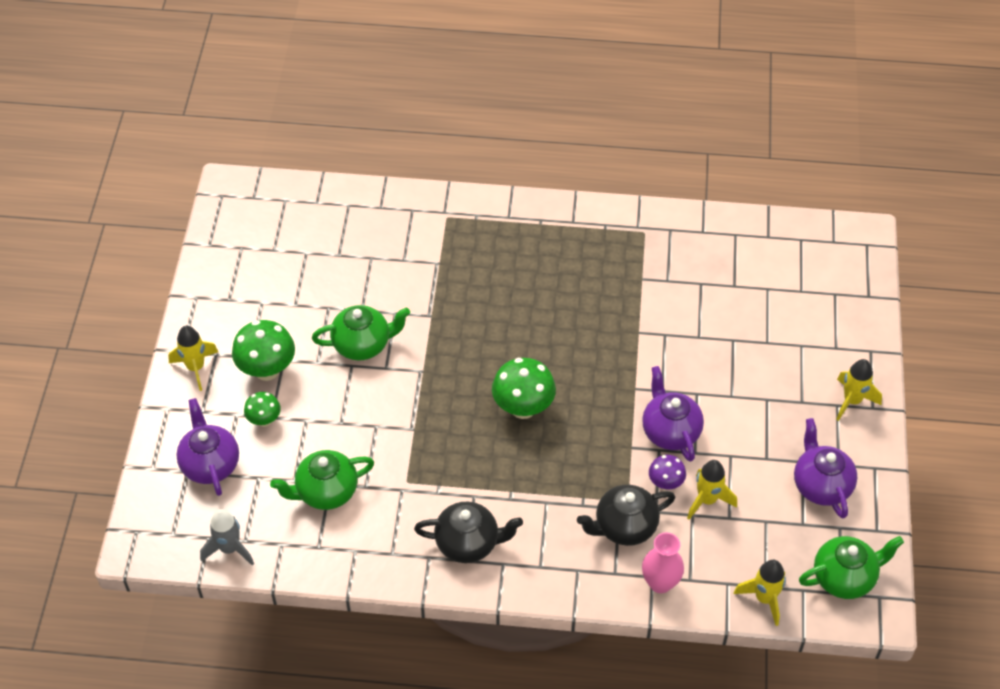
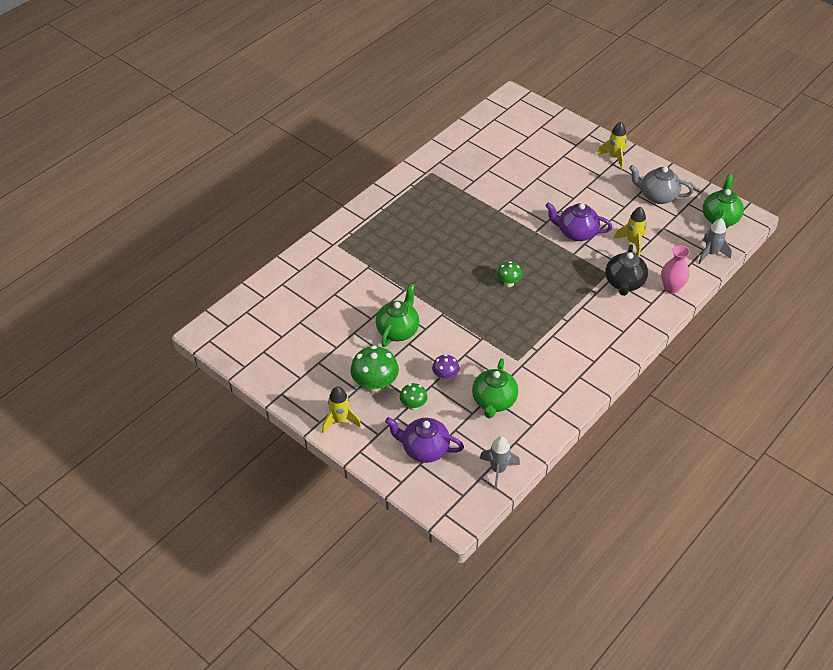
camera: 55 degrees left, 5 degrees down
(468, 543) = (583, 354): black teapot -> none
(523, 408) = (508, 283): green mushroom -> green mushroom, size x0.57
(665, 483) = (609, 252): purple mushroom -> purple mushroom (445, 377)
(764, 598) = (711, 254): yellow rocket -> grey rocket
(821, 485) = (657, 196): purple teapot -> grey teapot

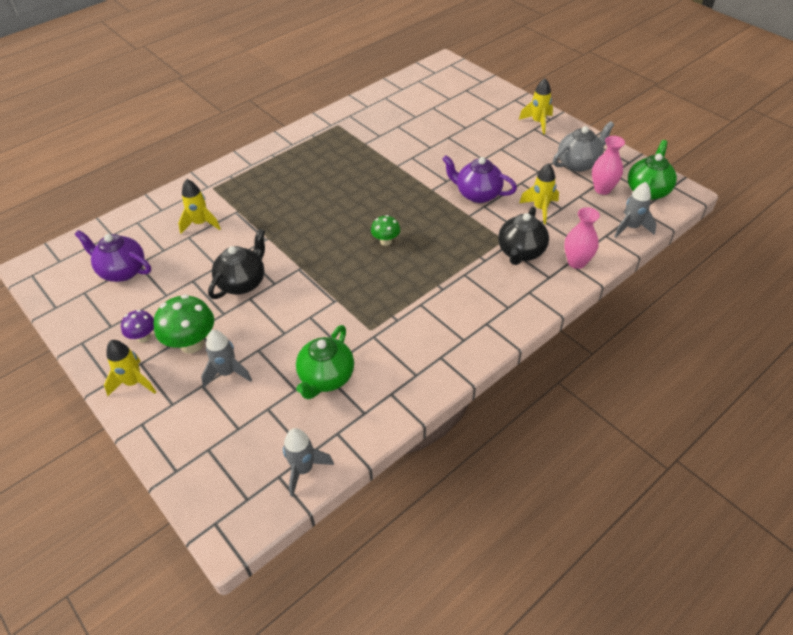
camera: 10 degrees right, 0 degrees up
(340, 280) = (201, 223): none -> yellow rocket
(398, 330) = (242, 282): green teapot -> black teapot
(413, 405) = (227, 373): green mushroom -> grey rocket
(424, 449) = (220, 430): purple teapot -> purple teapot (122, 271)
(445, 377) = (278, 341): purple mushroom -> purple mushroom (143, 337)
(657, 196) = (578, 163): grey teapot -> grey teapot turned 120 degrees clockwise
(682, 220) = (602, 189): none -> pink vase

